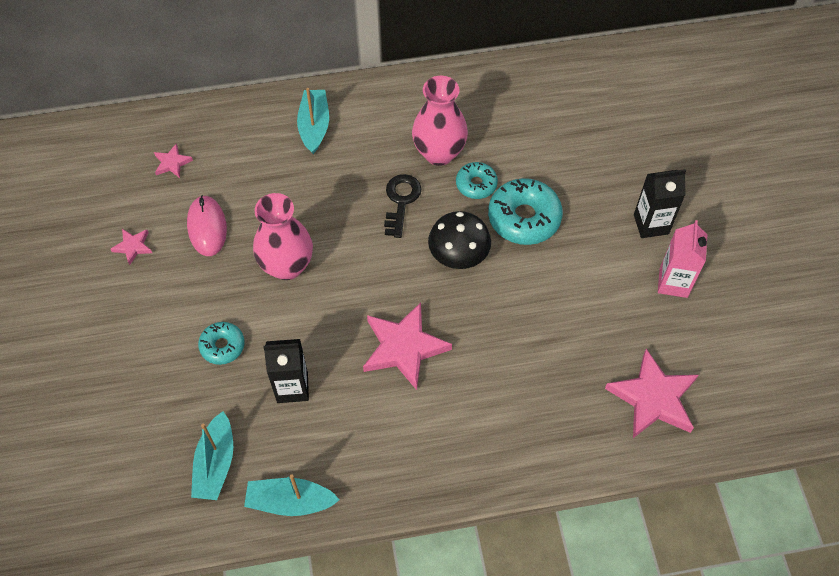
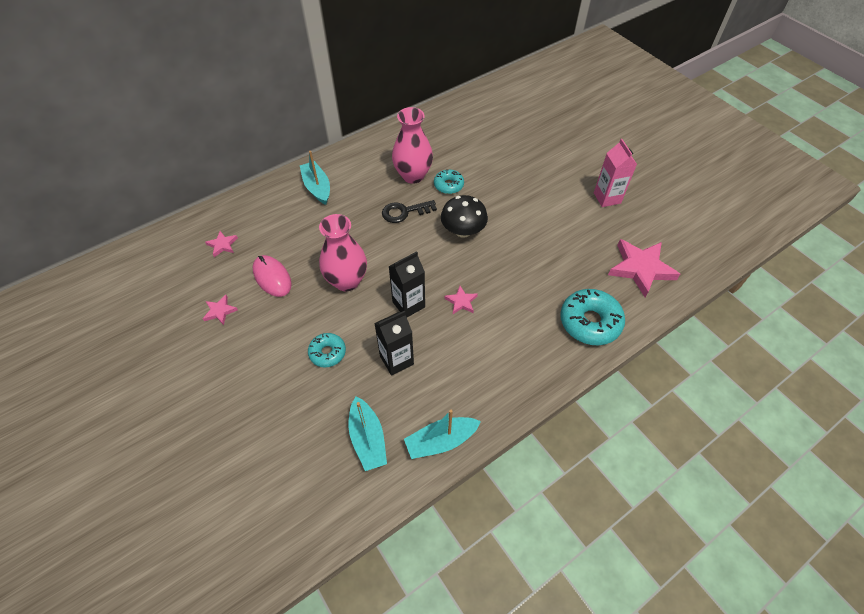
camera: 25 degrees left, 5 degrees down
(401, 201) = (404, 212): black key -> black key turned 90 degrees counterclockwise
(404, 347) = (461, 301): pink star -> pink star, size x0.48
(524, 218) = (491, 194): turquoise donut -> turquoise donut (590, 322)
(651, 224) = (571, 170): black carton -> black carton (408, 304)

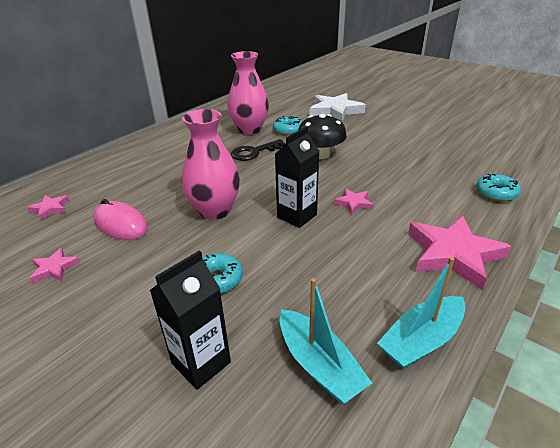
camera: 15 degrees left, 20 degrees down
(317, 187) = (154, 151): turquoise boat -> none
(396, 360) = (310, 267): black carton -> black carton (201, 363)
(510, 163) = (335, 111): none -> white star
(590, 322) = (496, 193): turquoise donut -> turquoise donut, size x0.58
(607, 198) = (435, 117): pink carton -> none
(640, 268) = (505, 150): pink star -> pink star (453, 254)

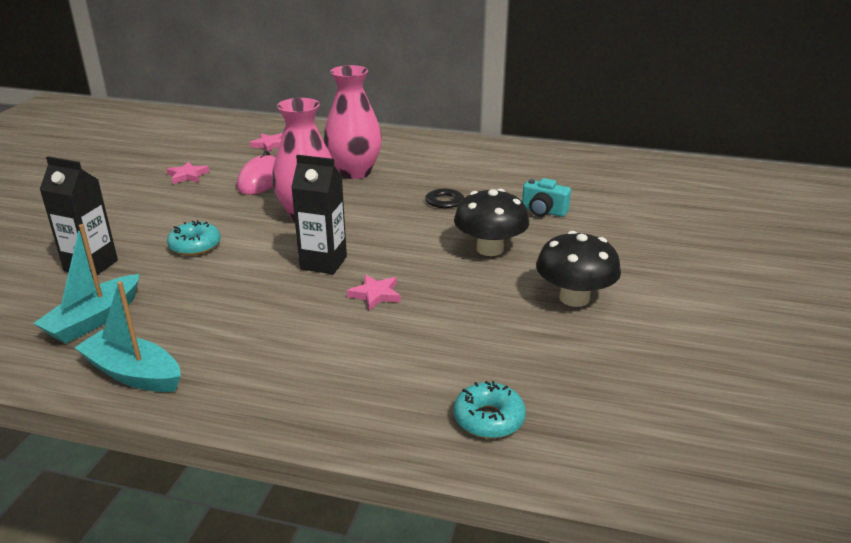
camera: 65 degrees right, 5 degrees down
(249, 130) = (518, 187): pink vase -> pink vase (354, 172)
(288, 130) = (543, 211): turquoise donut -> turquoise camera
(335, 111) = (657, 232): white star -> none
(388, 145) = (574, 298): none -> black mushroom
(453, 254) = (294, 384): pink star -> none

